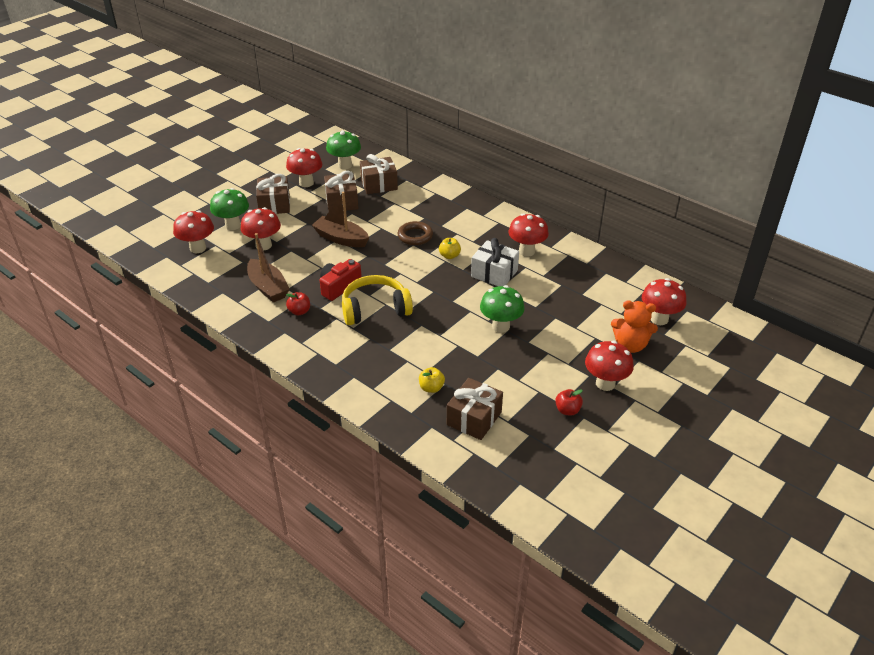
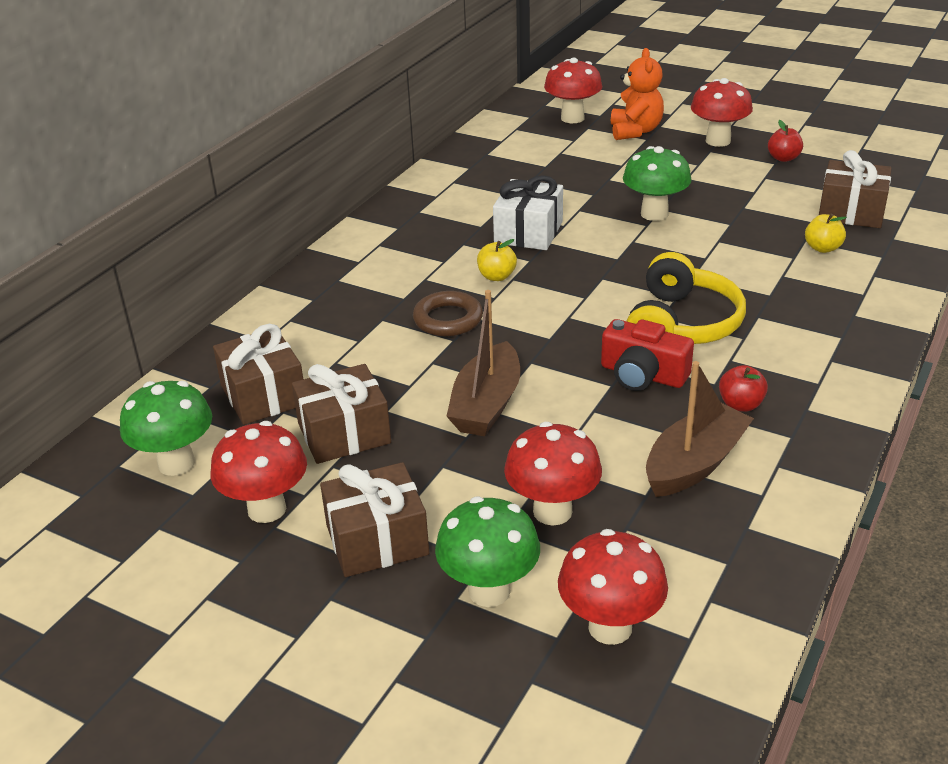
camera: 100 degrees left, 5 degrees down
(375, 309) = (681, 324): yellow headphones -> yellow headphones turned 135 degrees counterclockwise
(526, 251) = (457, 213): red mushroom -> none

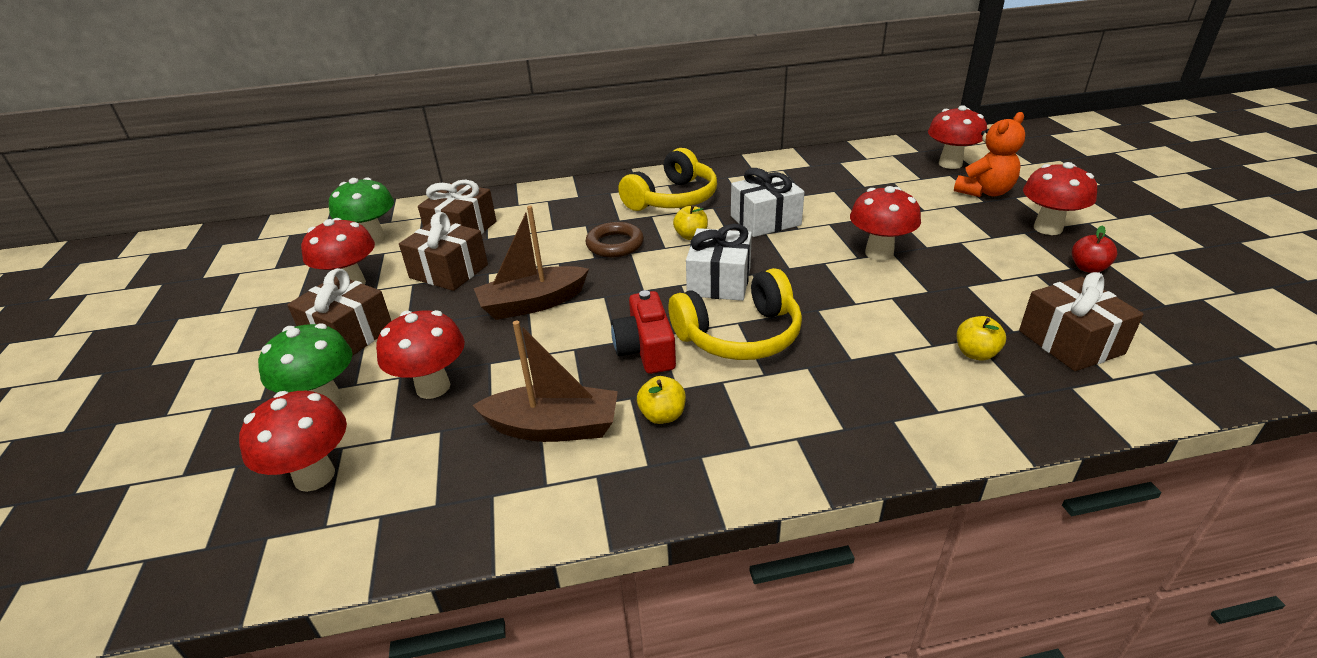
camera: 50 degrees right, 0 degrees up
(412, 254) = (673, 199): none -> yellow headphones
(591, 297) = (719, 281): none -> white gift
(654, 214) = (879, 253): green mushroom -> red mushroom
(740, 405) = (662, 415): red apple -> yellow apple

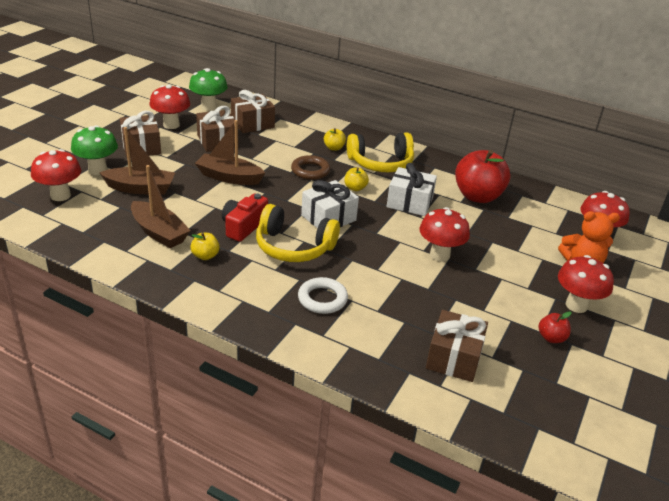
camera: 35 degrees right, 0 degrees up
(433, 387) = (140, 188): red mushroom -> brown boat
(809, 182) = (477, 196): none -> red apple
(867, 371) = (322, 299): none -> white ring
(975, 353) = (391, 328): yellow apple -> yellow apple (334, 148)

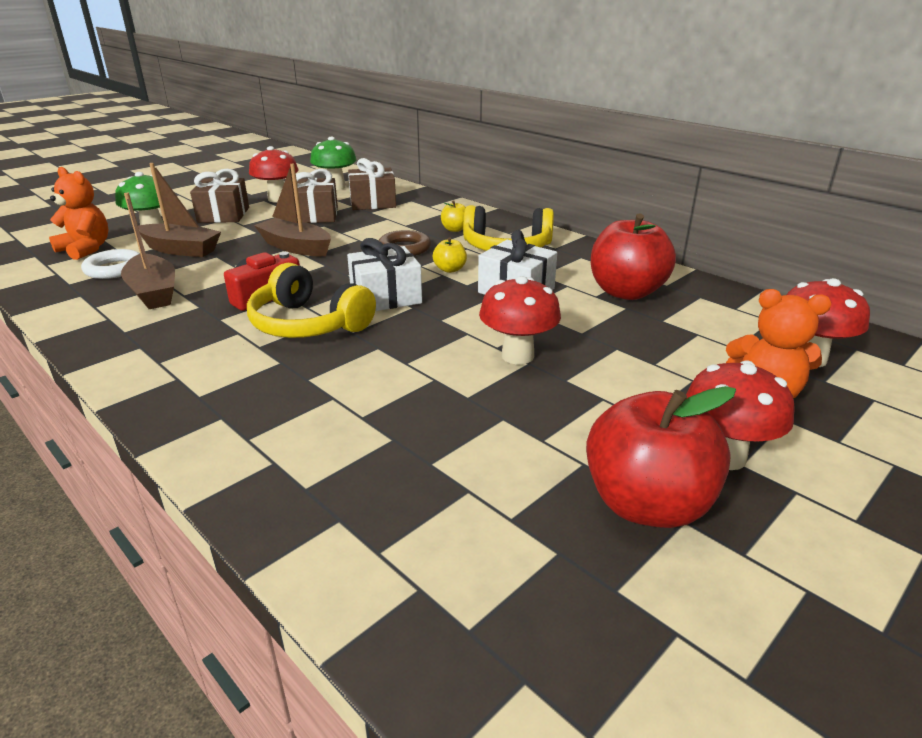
camera: 20 degrees right, 5 degrees down
(60, 196) = (86, 249): red mushroom -> orange teddy bear
(205, 256) = (182, 322): yellow apple -> none
(322, 299) = (290, 390): white ring -> white ring (114, 269)
(454, 358) = (436, 508): brown gift -> none
(551, 338) = (647, 504): red apple -> red apple, size x2.22

